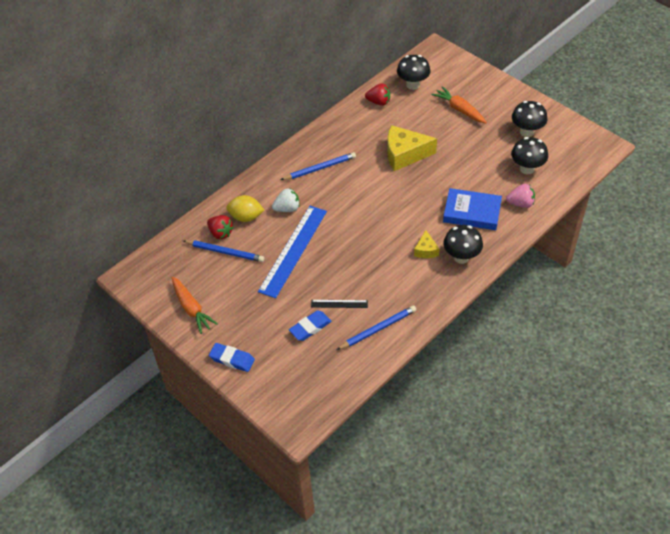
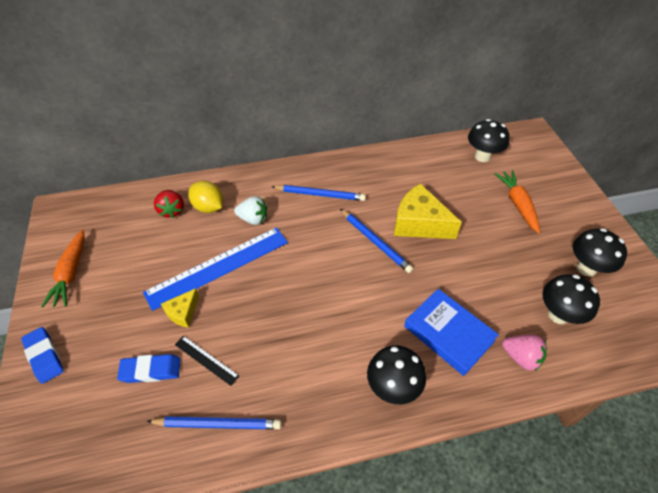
camera: 30 degrees right, 0 degrees up
(225, 252) = (156, 232): blue pencil -> blue pencil (375, 242)
(378, 102) = (433, 157): red strawberry -> none
(426, 250) = (356, 351): yellow cheese -> yellow cheese (183, 312)

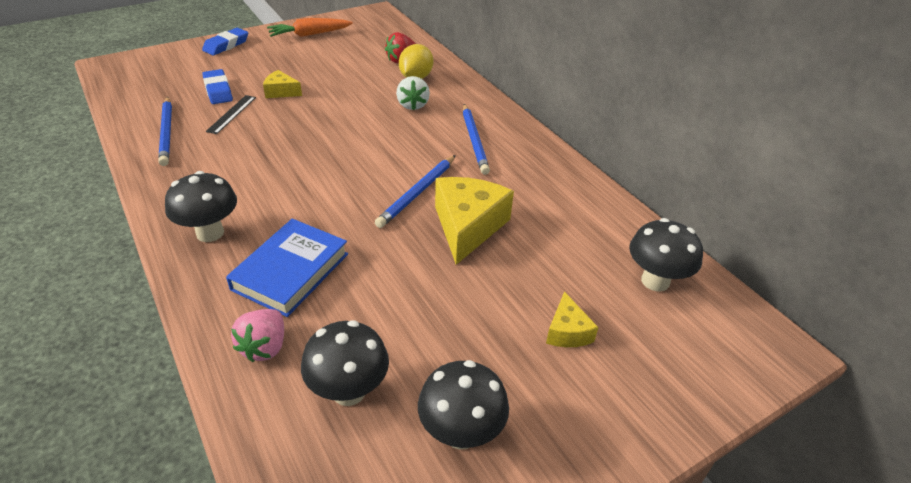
camera: 70 degrees right, 10 degrees down
(218, 266) = (340, 98): blue ruler -> none
(517, 204) = (567, 331): orange carrot -> yellow cheese

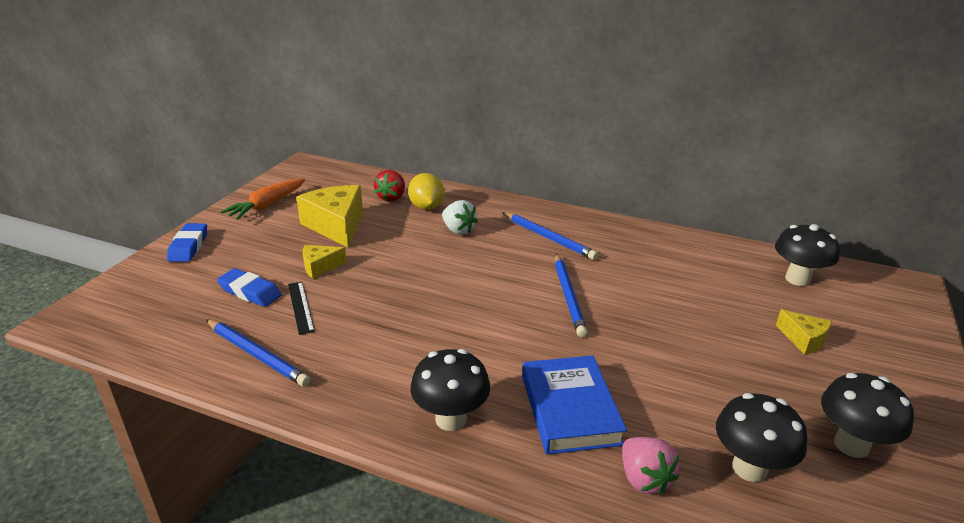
camera: 35 degrees left, 10 degrees down
(467, 226) = (641, 303): yellow cheese -> yellow cheese (336, 226)

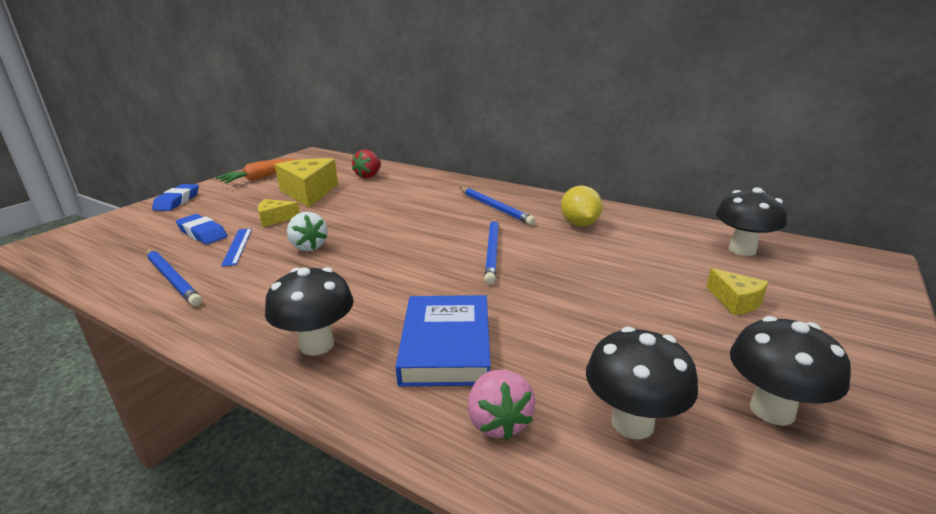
camera: 10 degrees right, 5 degrees down
(300, 307) = (237, 246): black ruler -> blue ruler
(426, 207) = (395, 183): yellow lemon -> yellow lemon (579, 224)
(458, 230) = (414, 199): white strawberry -> white strawberry (308, 246)

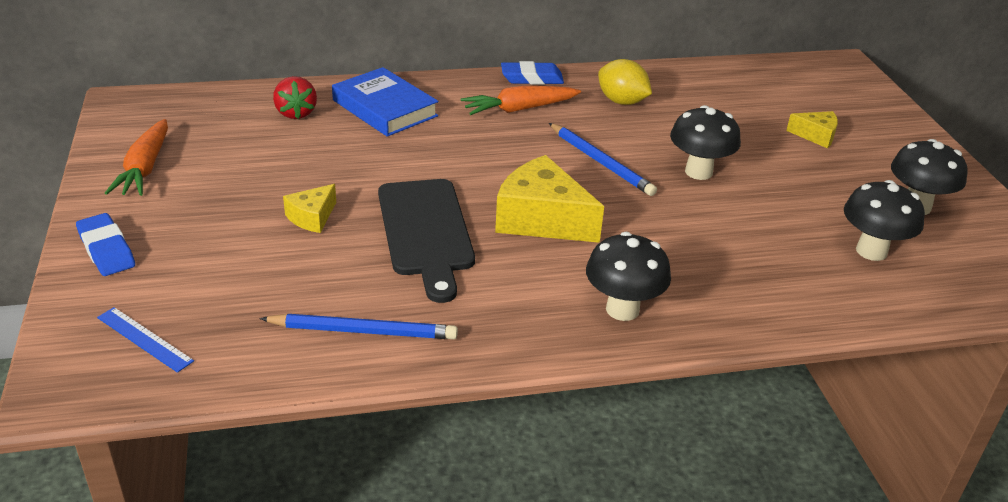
camera: 45 degrees left, 10 degrees up
(202, 233) = (264, 272): blue eraser -> blue eraser (532, 78)
(237, 246) = (347, 266): blue ruler -> blue ruler (145, 339)
(308, 246) = (426, 232): white strawberry -> black cutting board
(309, 192) = (270, 165): yellow cheese -> yellow cheese (541, 219)
(446, 346) = (707, 260): blue book -> blue book (385, 108)
(494, 208) = (519, 109): blue pencil -> orange carrot
(498, 422) = (813, 290): pink strawberry -> none
(742, 250) = (765, 84): black mushroom -> black mushroom (698, 172)

